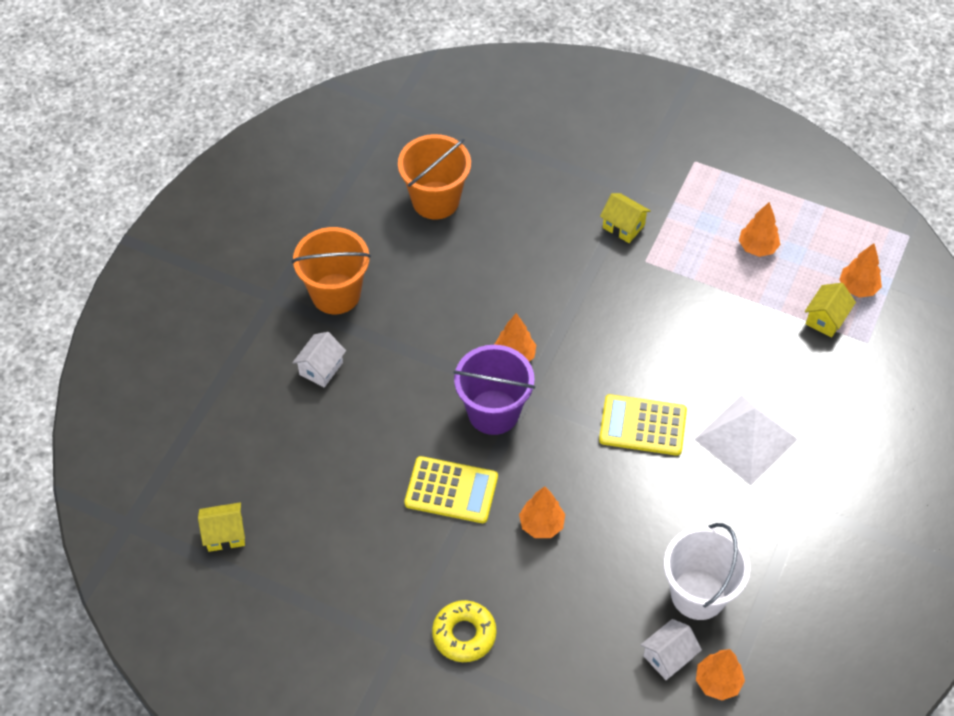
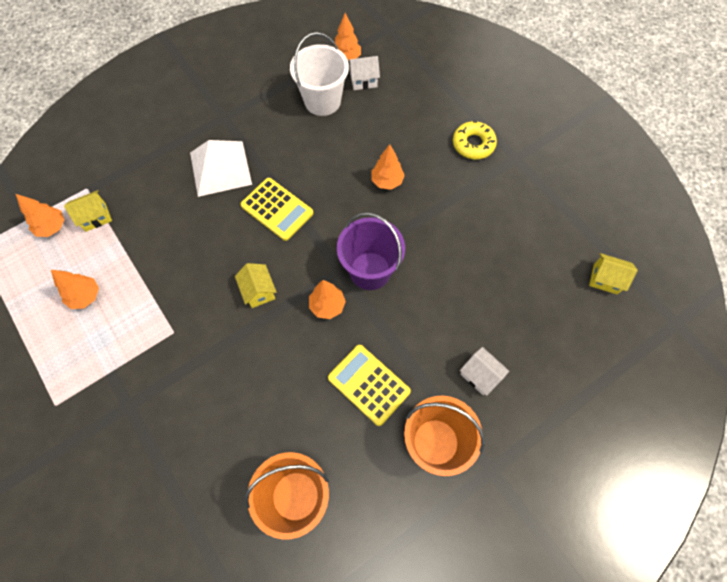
camera: 150 degrees left, 10 degrees up
(321, 368) = (480, 375): white house -> white house turned 75 degrees clockwise
(451, 490) = (432, 231): yellow calculator -> yellow calculator (369, 384)
(623, 226) = (164, 373): yellow house -> yellow house (259, 291)

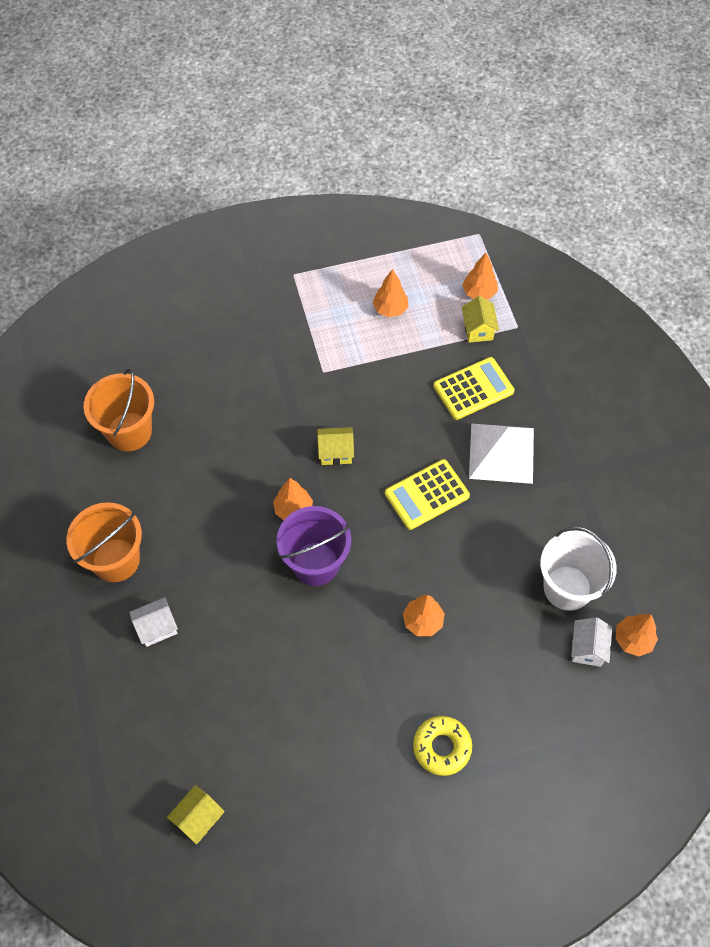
camera: 110 degrees right, 5 degrees down
(369, 384) = (196, 521): yellow calculator -> yellow calculator (473, 389)

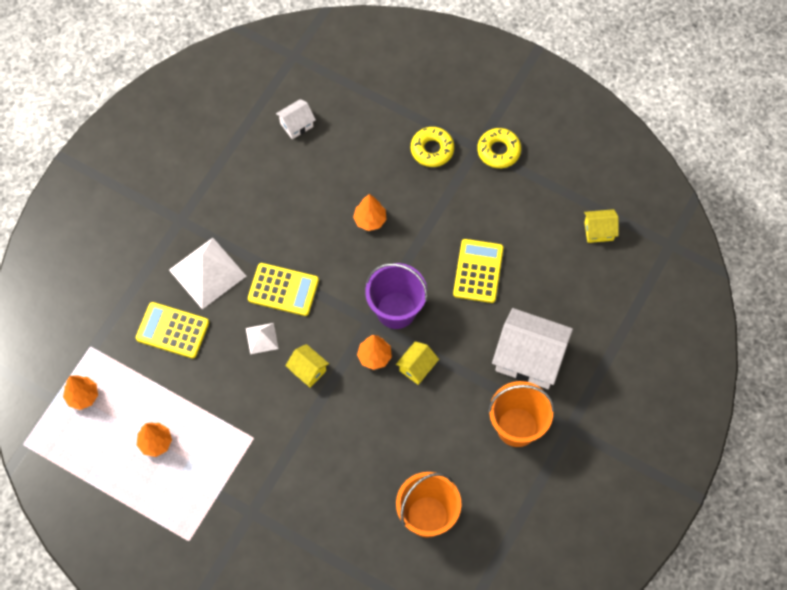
camera: 135 degrees left, 5 degrees up
(157, 628) = (529, 358): white house -> white house, size x2.04
(278, 665) = (478, 271): none -> yellow calculator
(378, 811) = (498, 151): none -> yellow donut
(399, 443) = (262, 338): none -> white pyramid
(478, 329) = (117, 369): yellow house -> yellow house (417, 367)
(567, 588) = (267, 163): white bucket -> none
(633, 640) = (267, 107): orange tree -> none

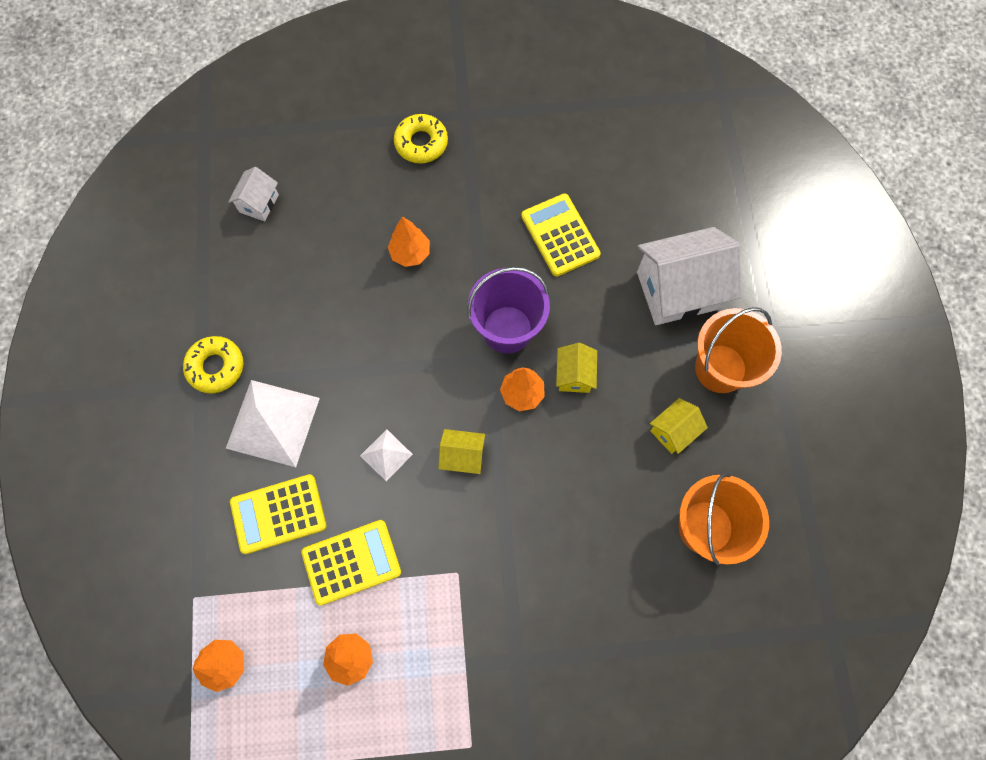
camera: 35 degrees left, 5 degrees up
(283, 289) = (371, 386): yellow calculator -> yellow calculator (351, 562)
(498, 151) = (489, 104): yellow donut -> yellow donut (216, 367)
(599, 231) = (645, 122): yellow house -> yellow house (673, 431)

